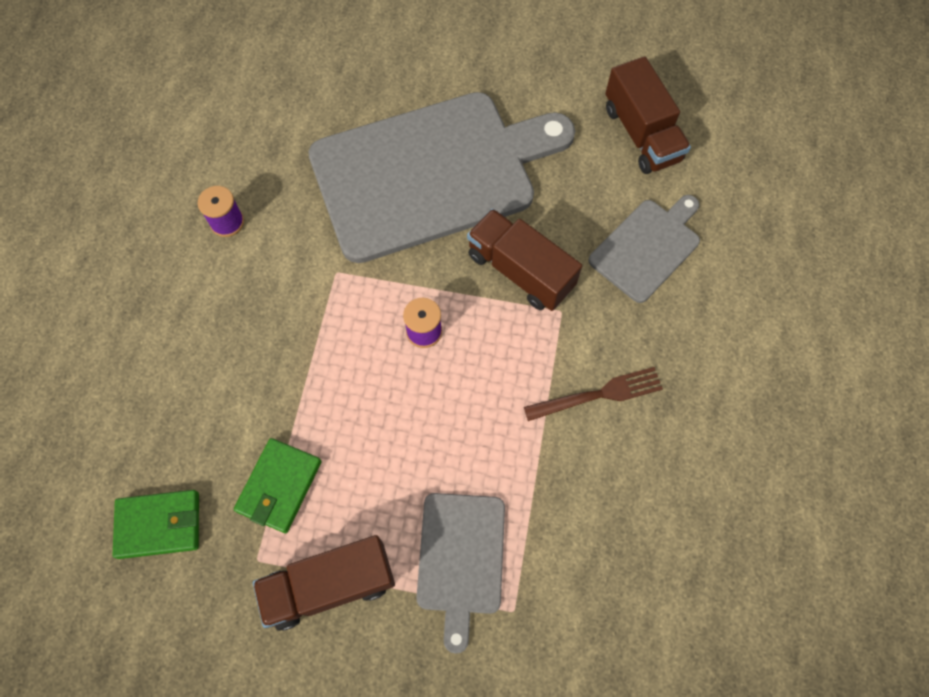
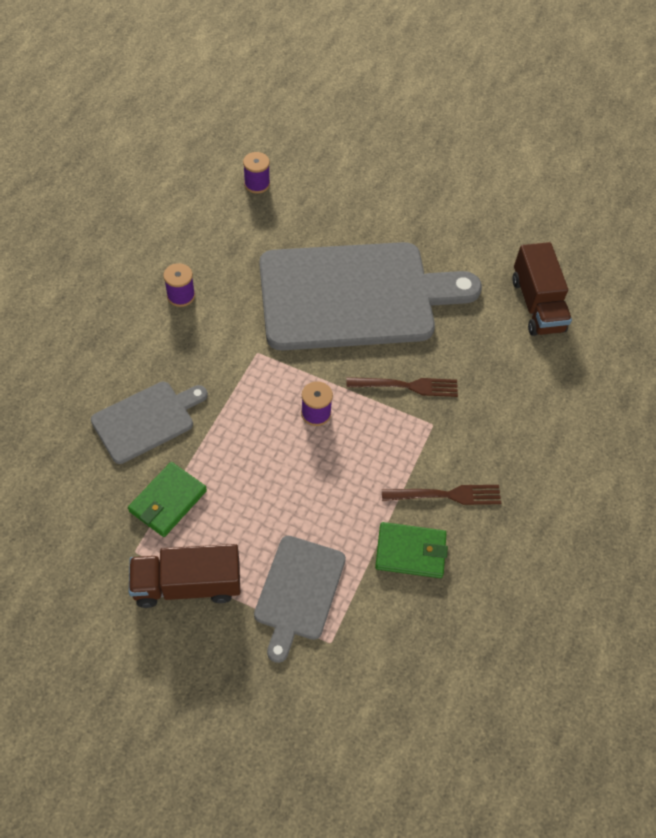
camera: 10 degrees right, 10 degrees down
(159, 525) = (66, 506): green wallet -> green wallet (410, 552)
(280, 58) = (257, 184): none -> purple spool
(520, 271) = (407, 386): brown truck -> brown fork
(647, 247) = (518, 392): grey cutting board -> grey cutting board (146, 420)

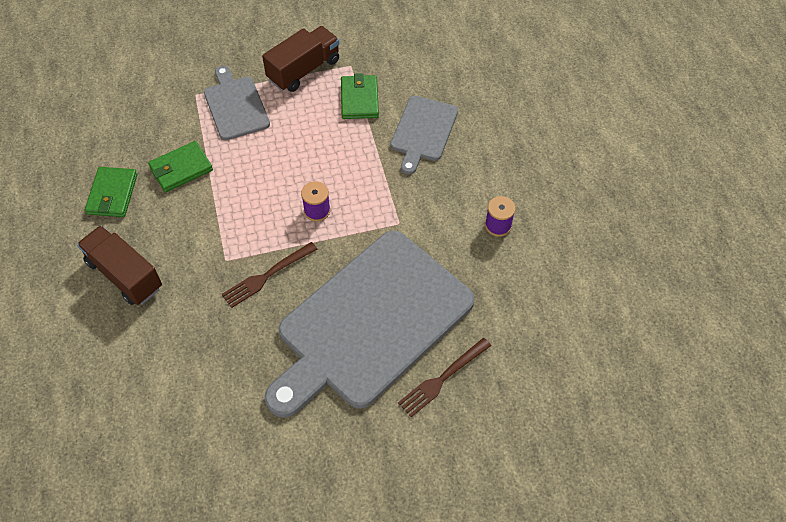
camera: 145 degrees right, 0 degrees up
(257, 184) = (555, 371): purple spool -> none
(446, 495) = (180, 218): brown fork -> brown fork (442, 379)
(499, 572) = (112, 194): none -> green wallet
(537, 305) = (207, 433): brown truck -> brown truck (124, 275)

